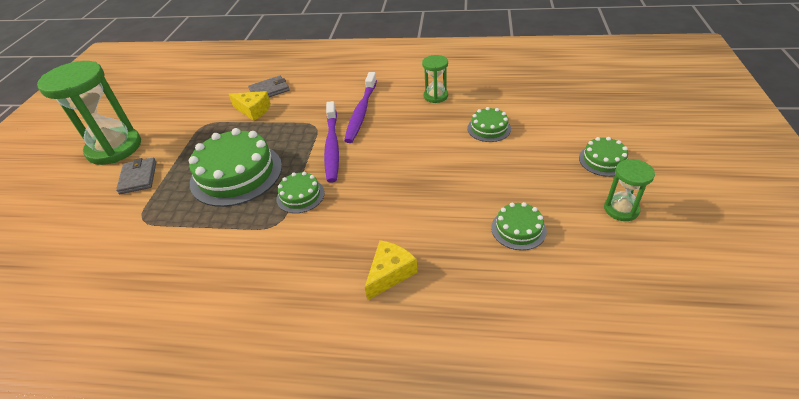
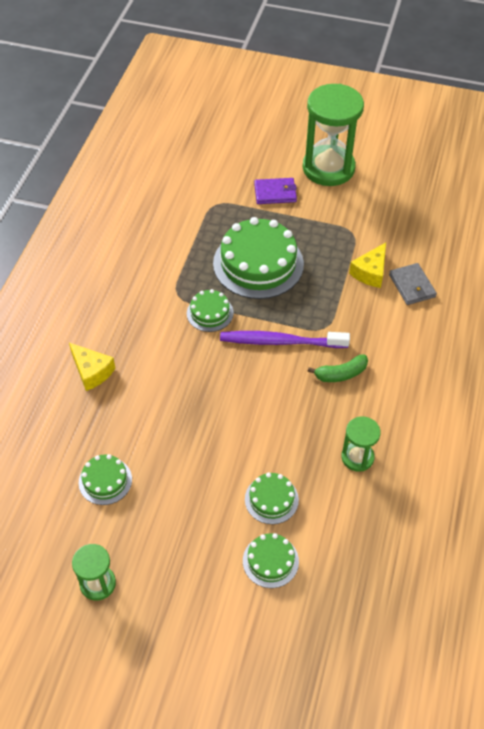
camera: 95 degrees right, 10 degrees up
(138, 177) = (275, 193): grey wallet -> purple wallet
(361, 112) = (341, 374): purple toothbrush -> green banana
(603, 160) = (176, 602): green cake -> green cake (270, 561)

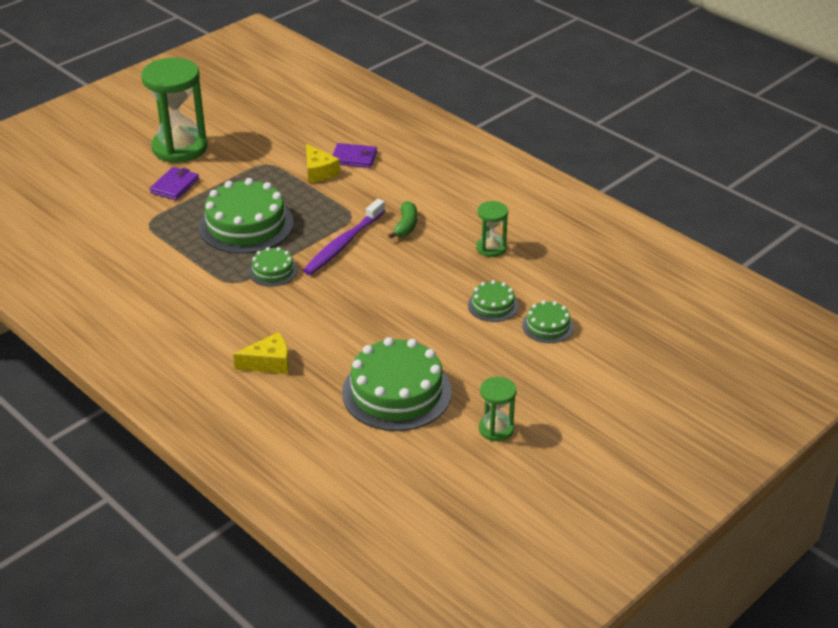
camera: 60 degrees left, 15 degrees down
(105, 481) = (397, 392): green cake -> green cake, size x2.01
(412, 286) = (354, 158): grey wallet -> purple wallet

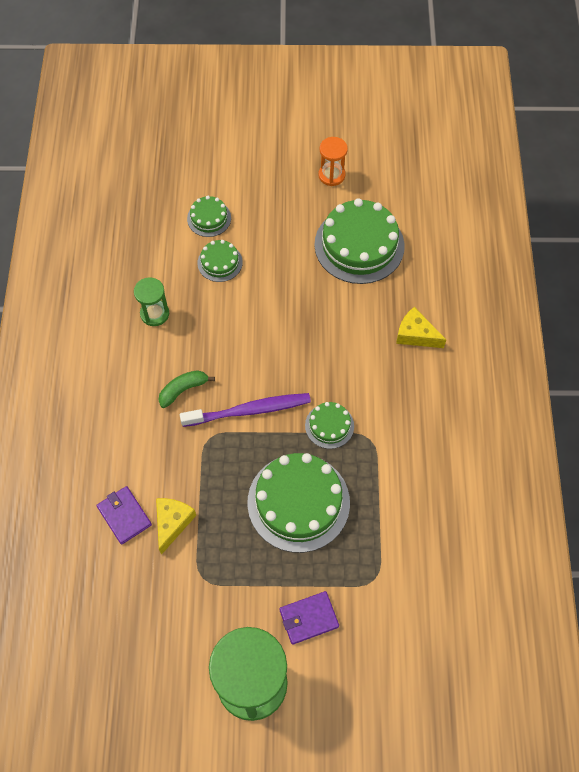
camera: 135 degrees left, 25 degrees up
(496, 429) = (331, 175): green hourglass -> orange hourglass

